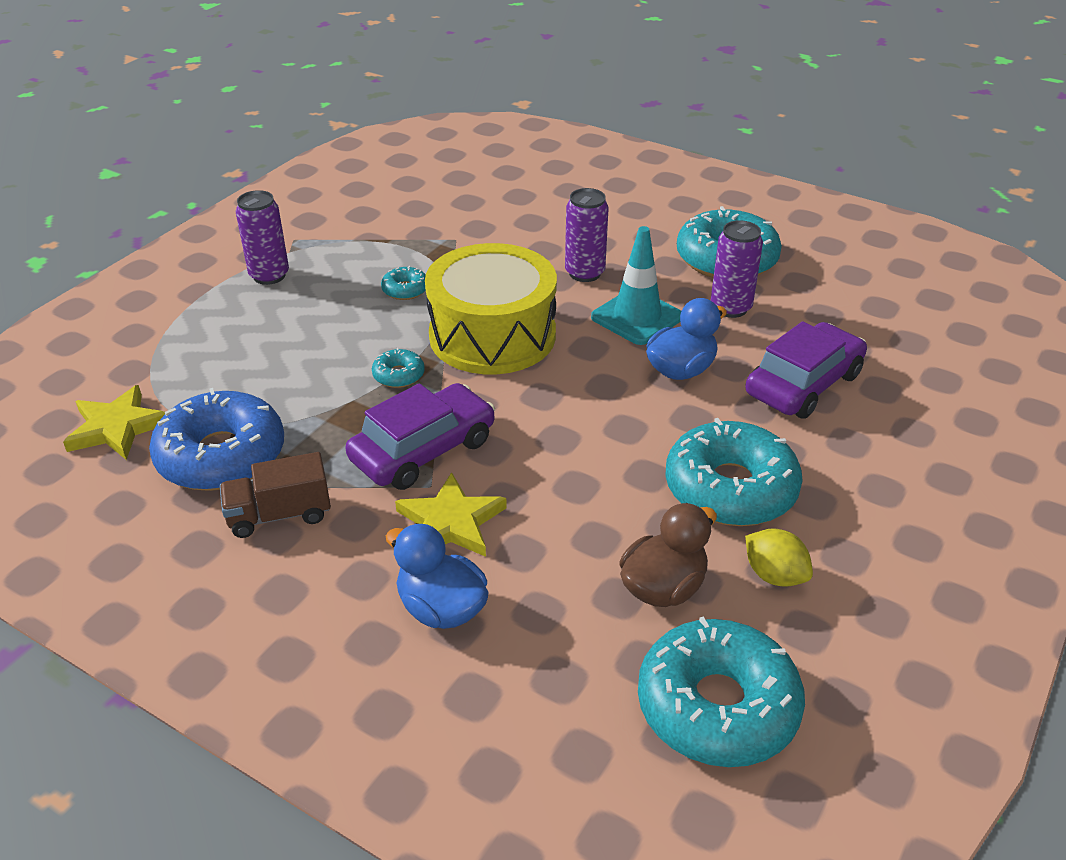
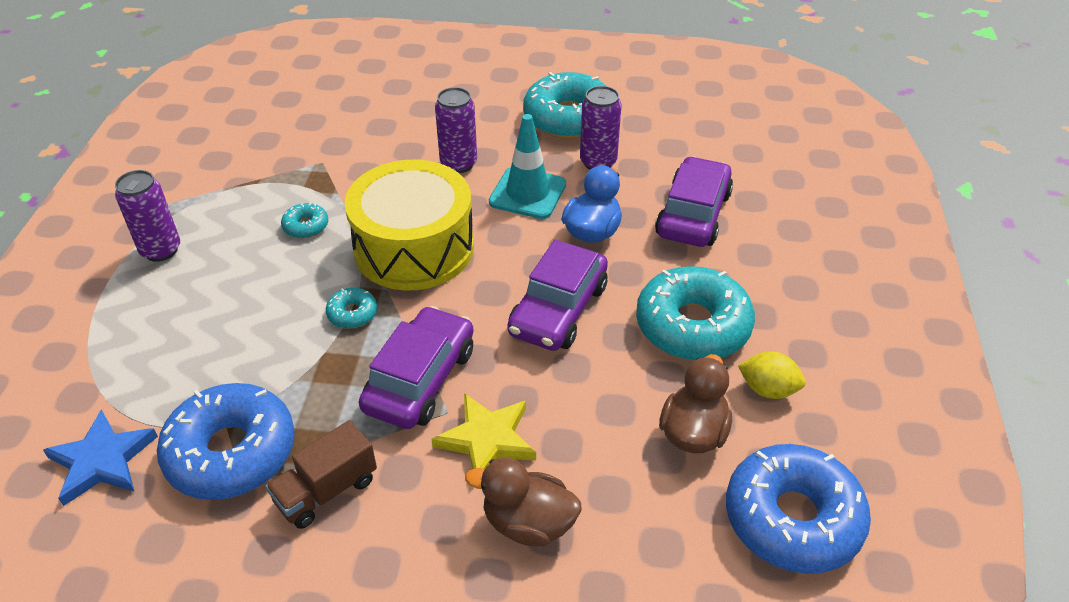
camera: 25 degrees left, 5 degrees up
(117, 427) = (102, 461): yellow star -> blue star
(441, 608) = (528, 523): blue duck -> brown duck
(598, 431) = (558, 310): none -> purple car
(717, 706) = (792, 519): turquoise donut -> blue donut

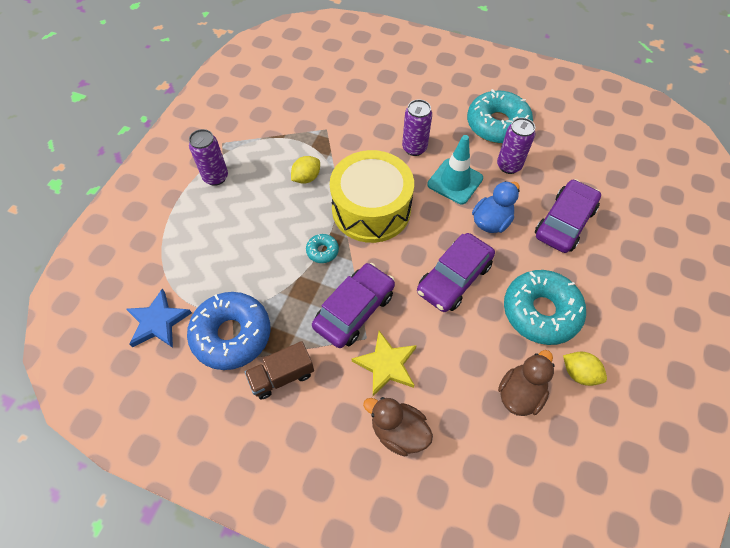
camera: 15 degrees right, 15 degrees up
(306, 226) = (306, 178): turquoise donut -> yellow lemon
(792, 519) = (569, 474): blue donut -> none

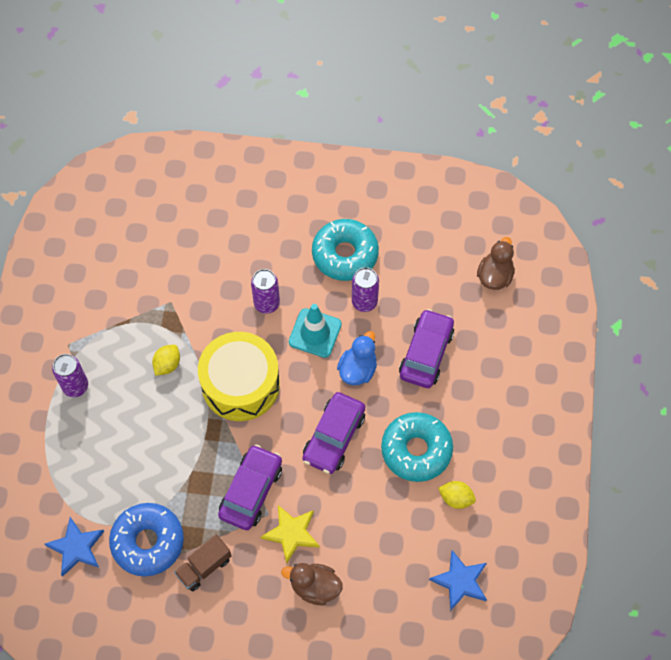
camera: 15 degrees left, 5 degrees up
(322, 251) = (206, 440): turquoise donut -> none
(520, 393) = (409, 529): brown duck -> brown duck (494, 276)
(573, 471) = (460, 581): none -> blue star

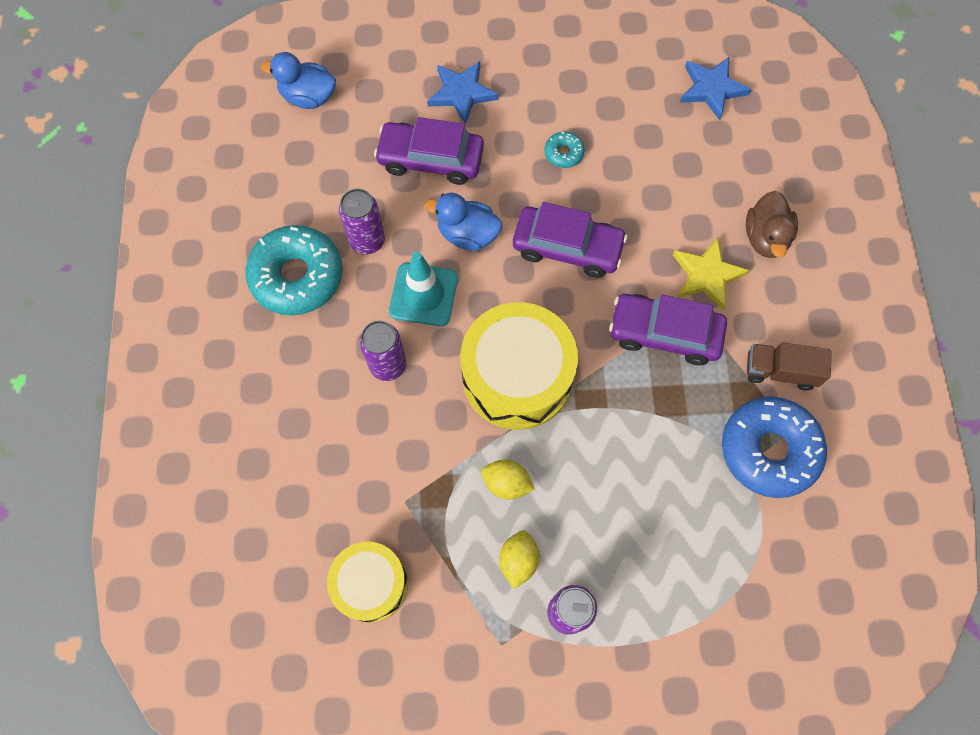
camera: 100 degrees left, 5 degrees up
(76, 547) = (805, 546): blue star -> blue star (462, 93)
(124, 276) = (371, 584): none -> yellow drum
(204, 567) = (780, 371): brown truck -> brown truck turned 150 degrees clockwise
(416, 450) = (563, 153): turquoise donut -> turquoise donut, size x0.44
(456, 498) = (614, 104): yellow lemon -> yellow lemon (518, 560)
(494, 276) = (308, 97): brown duck -> blue duck

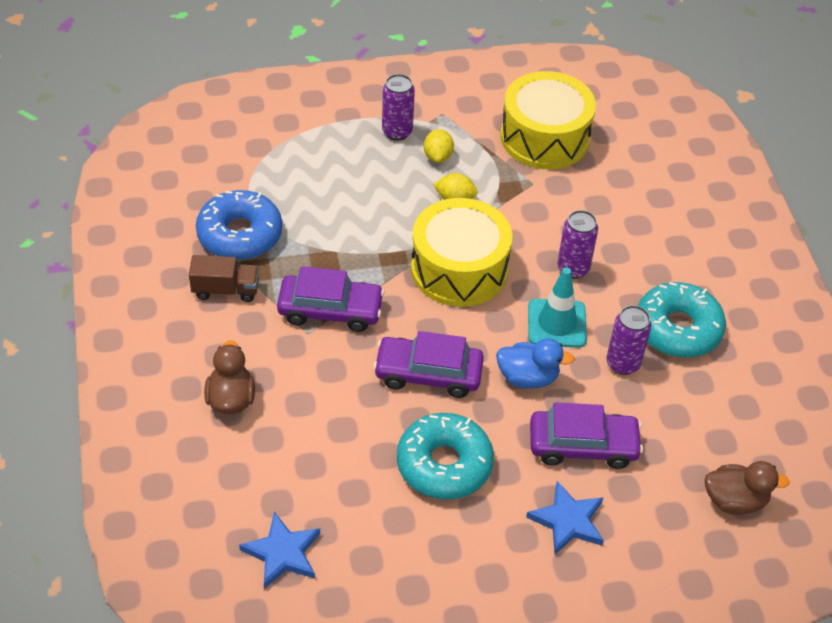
camera: 170 degrees right, 20 degrees down
(308, 97) = (735, 501): blue duck -> brown duck
(371, 584) = (544, 137): yellow drum -> yellow drum, size x1.61
(563, 153) = (444, 464): turquoise donut -> turquoise donut, size x2.26
(707, 275) = (290, 361): yellow star -> none

